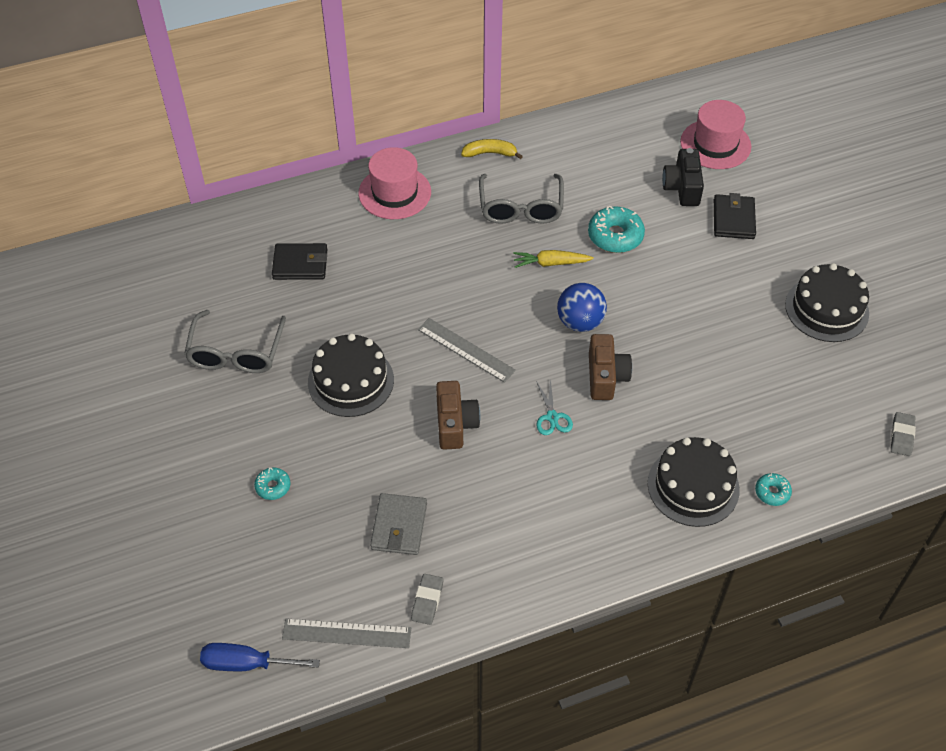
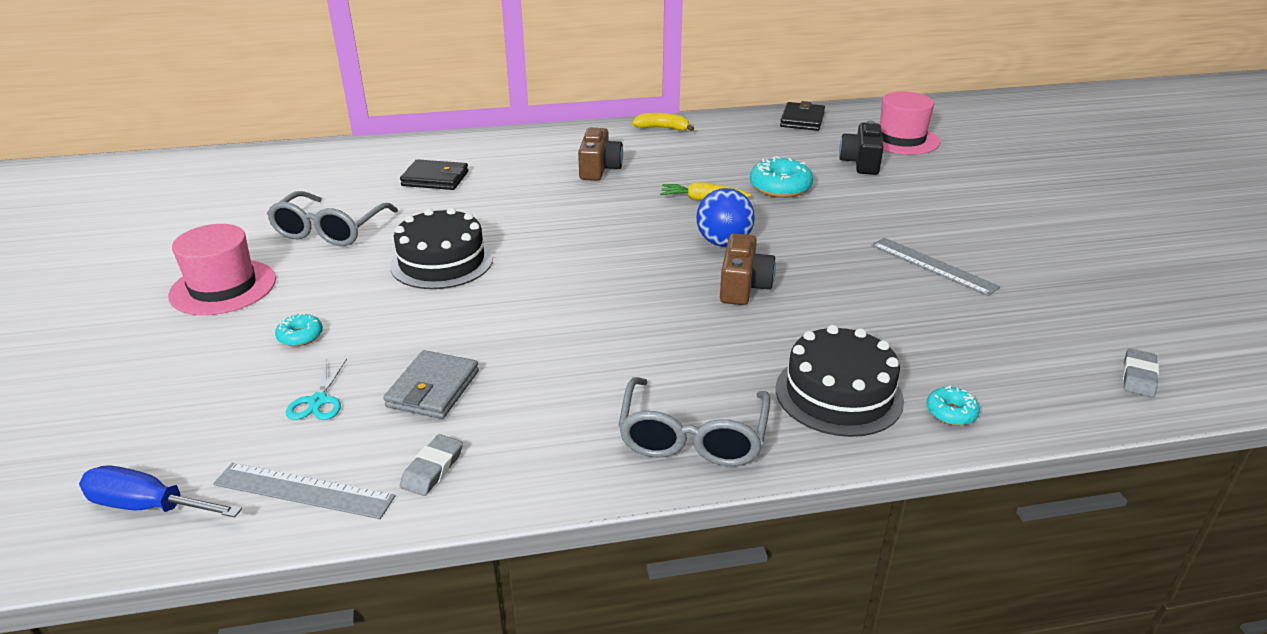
camera: 10 degrees right, 20 degrees down
(394, 193) = (556, 144): pink hat -> pink hat (223, 287)
(455, 424) = (546, 306): brown camera -> brown camera (599, 168)
(465, 350) = (583, 251): grey ruler -> grey ruler (933, 266)
(521, 207) = (682, 162): grey glasses -> grey glasses (693, 436)
(552, 417) = (667, 313): turquoise scissors -> turquoise scissors (318, 401)
(733, 219) = (916, 187): black wallet -> black wallet (802, 120)
(827, 309) = (1027, 258): black cake -> none

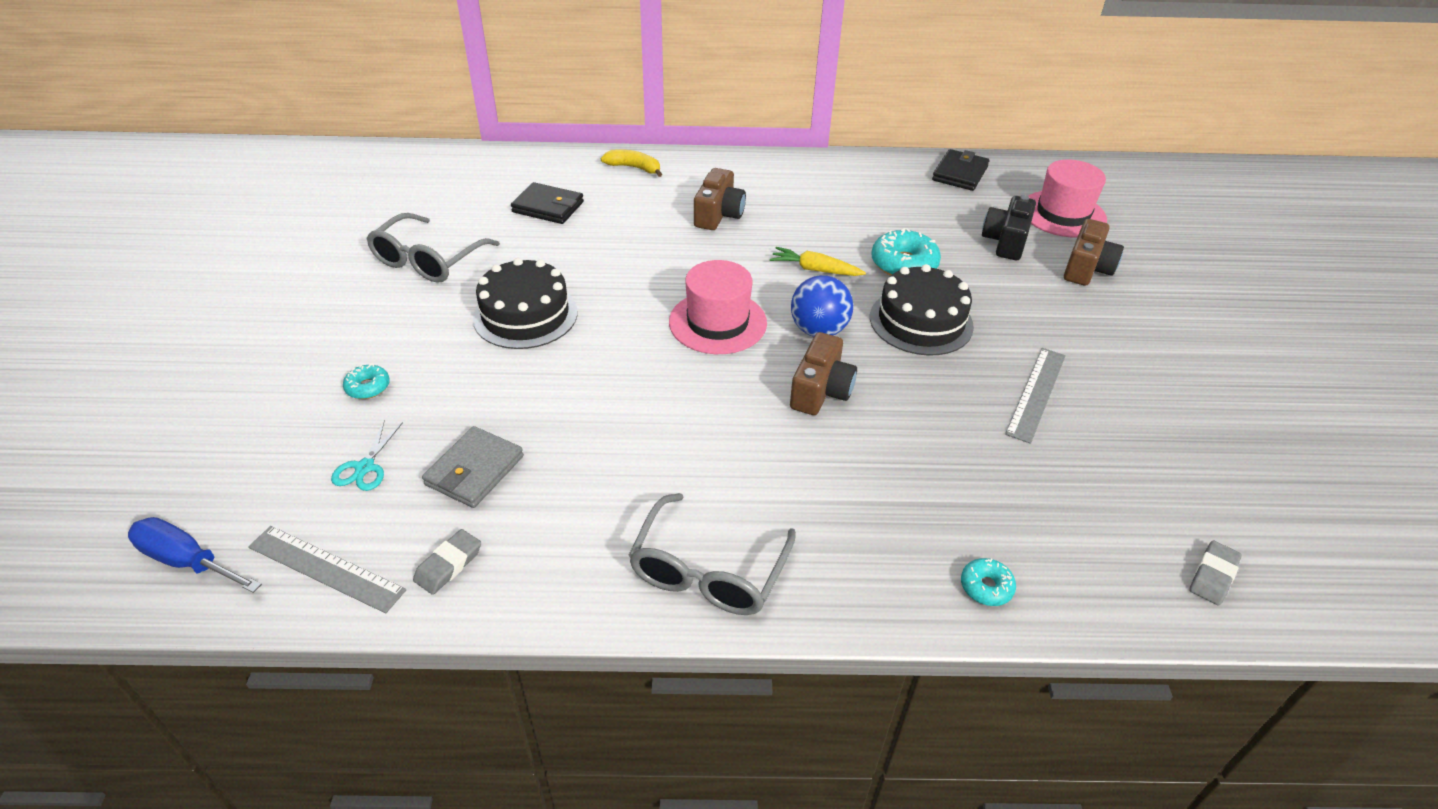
camera: 10 degrees right, 10 degrees up
(223, 287) = (312, 317): pink hat -> pink hat (717, 322)
(662, 128) = (802, 167): yellow banana -> yellow banana (634, 168)
(838, 394) = (875, 543): black cake -> black cake (921, 321)
(933, 266) = (1036, 393): grey ruler -> grey ruler turned 60 degrees clockwise
(937, 174) = (1086, 268): none -> brown camera

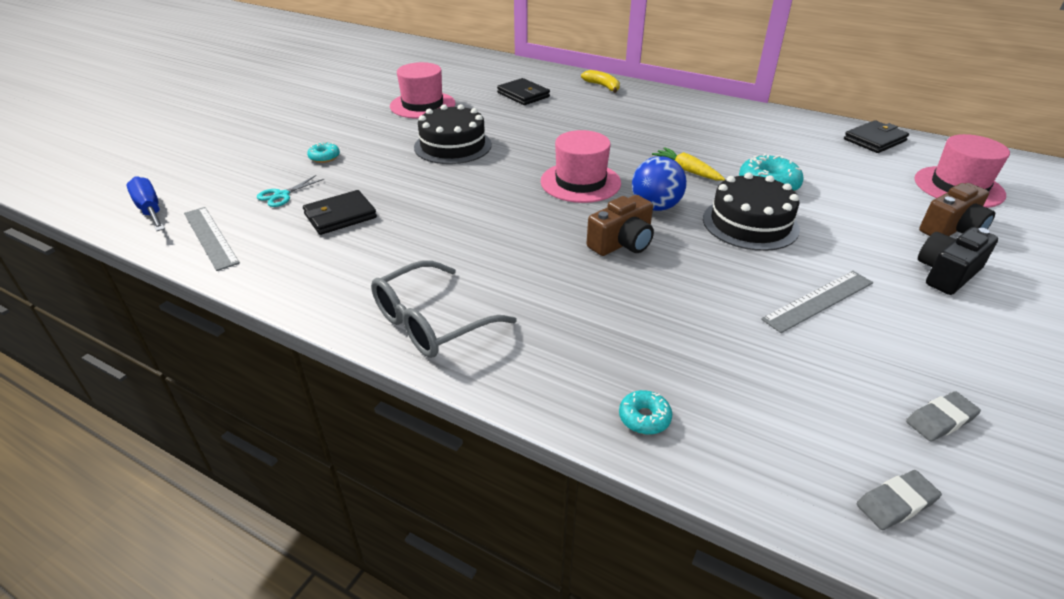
camera: 30 degrees right, 5 degrees down
(429, 260) = (422, 105): grey glasses -> pink hat
(448, 565) = (275, 259): grey eraser -> grey eraser (940, 420)
(474, 470) = (340, 216): grey wallet -> black wallet
(718, 214) = (640, 123): brown camera -> none
(1006, 241) = (881, 192): black camera -> black camera (946, 273)

